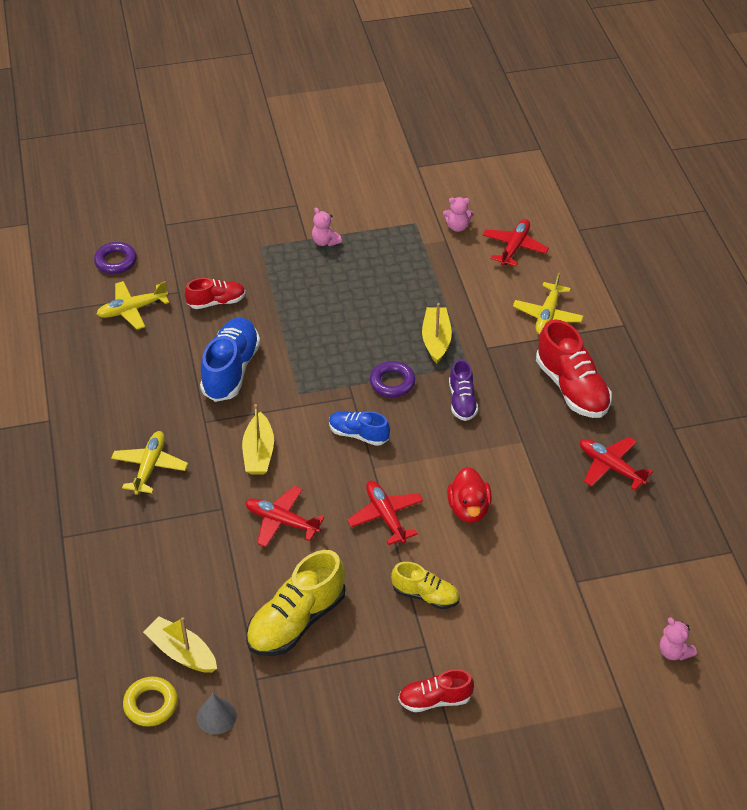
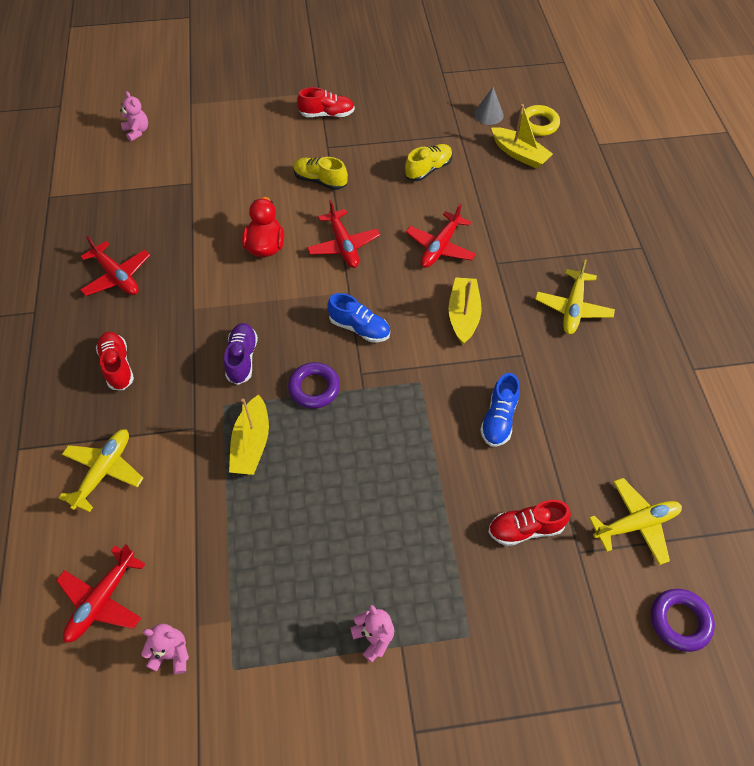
camera: 175 degrees left, 10 degrees up
(231, 370) = (499, 419): blue shoe -> blue shoe, size x0.58
(281, 521) = (440, 247): red plane -> red plane turned 90 degrees clockwise
(296, 621) = (428, 169): yellow shoe -> yellow shoe, size x0.58
(572, 388) = (117, 366): red shoe -> red shoe, size x0.58

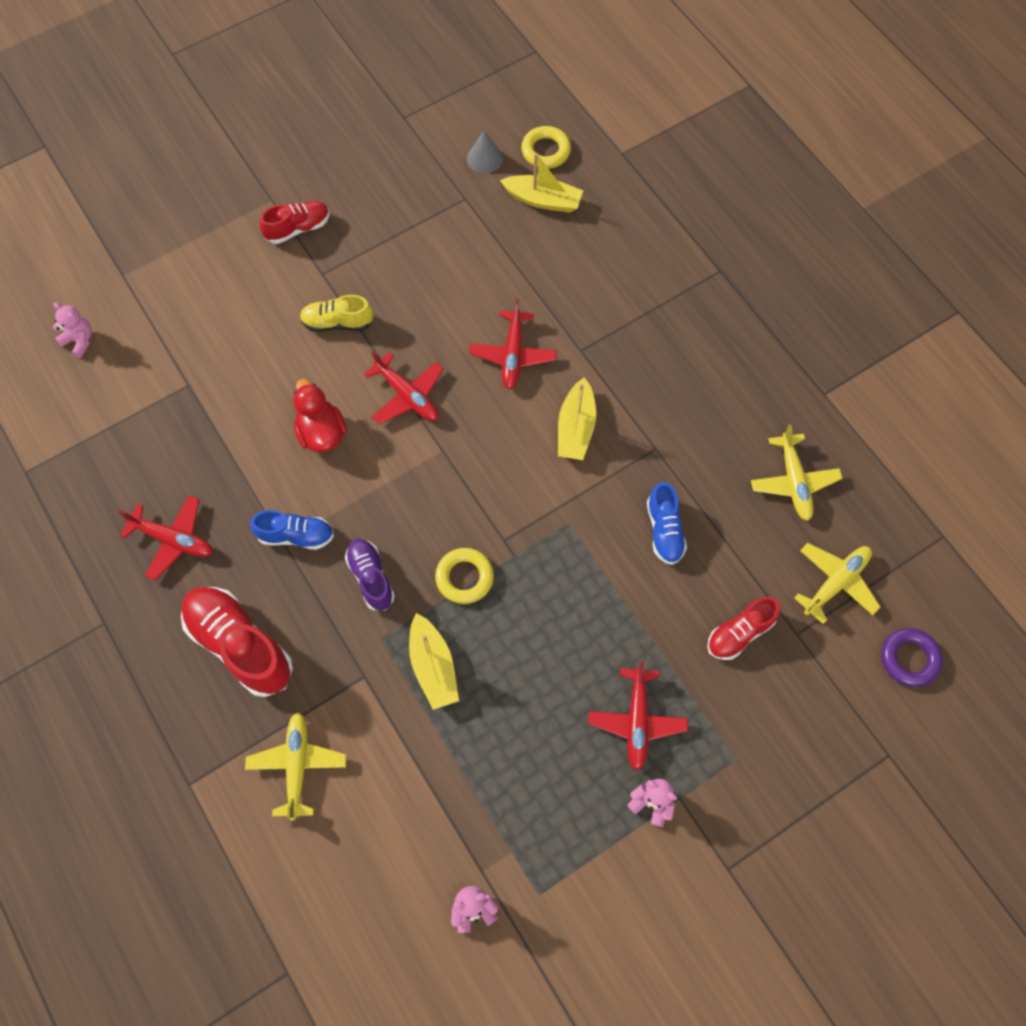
camera: 25 degrees left, 10 degrees up
(102, 600) = (376, 893): red plane -> red plane (637, 721)
(117, 366) = (240, 645): red shoe -> red shoe, size x1.71
(314, 388) = (464, 577): purple ring -> yellow ring
(359, 328) = (476, 489): blue shoe -> blue shoe (296, 535)
(428, 169) = (452, 259): yellow shoe -> none
(463, 315) = (576, 428): yellow boat -> yellow boat turned 150 degrees counterclockwise
(573, 308) = (682, 373): yellow plane -> yellow plane (794, 482)

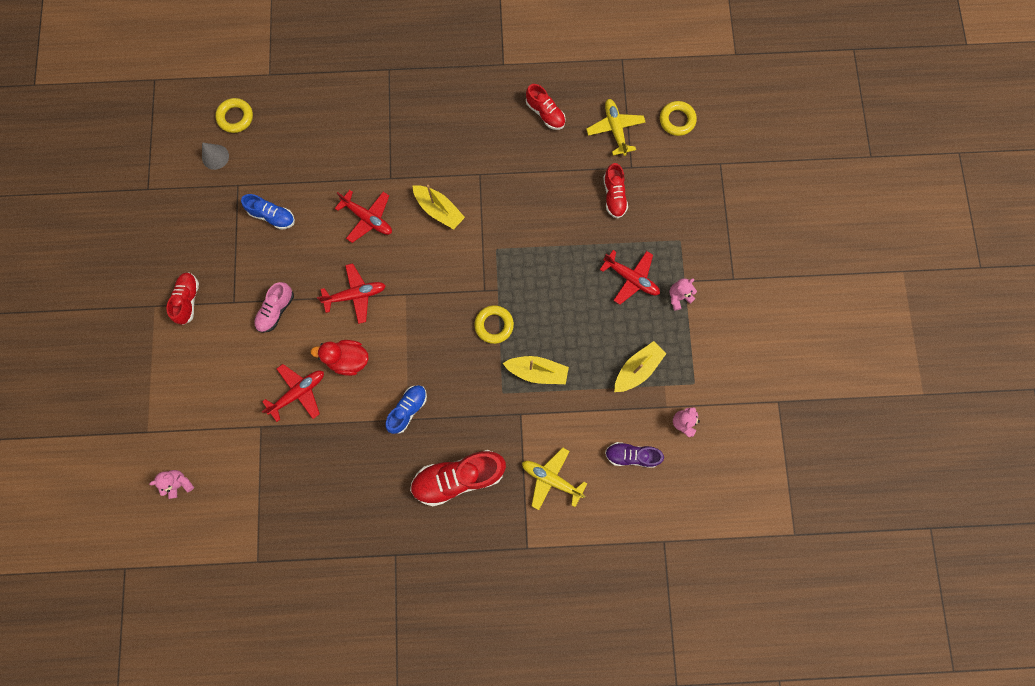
camera: 60 degrees left, 10 degrees up
(173, 540) = (365, 486): red plane -> red plane (298, 392)
(337, 322) = (276, 310): yellow shoe -> pink shoe
(371, 577) = (462, 379): purple shoe -> purple shoe (631, 455)
(543, 200) = (271, 139): yellow boat -> yellow boat (637, 369)
(664, 530) = (532, 199): blue shoe -> blue shoe (272, 216)
(794, 482) = (545, 113): yellow plane -> red shoe
(909, 659) = (677, 120): purple ring -> yellow ring

